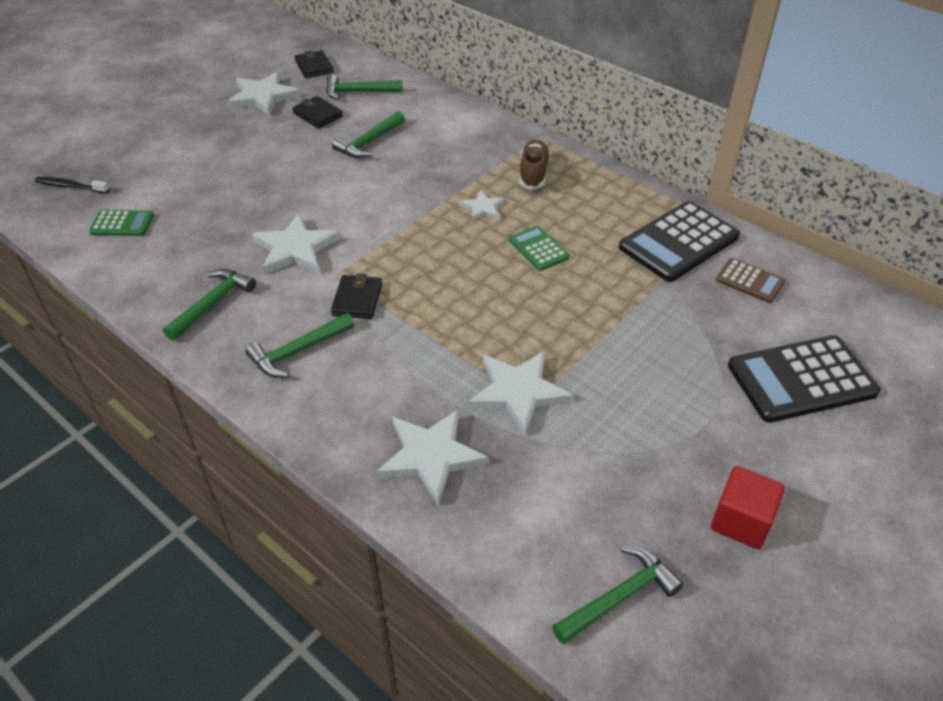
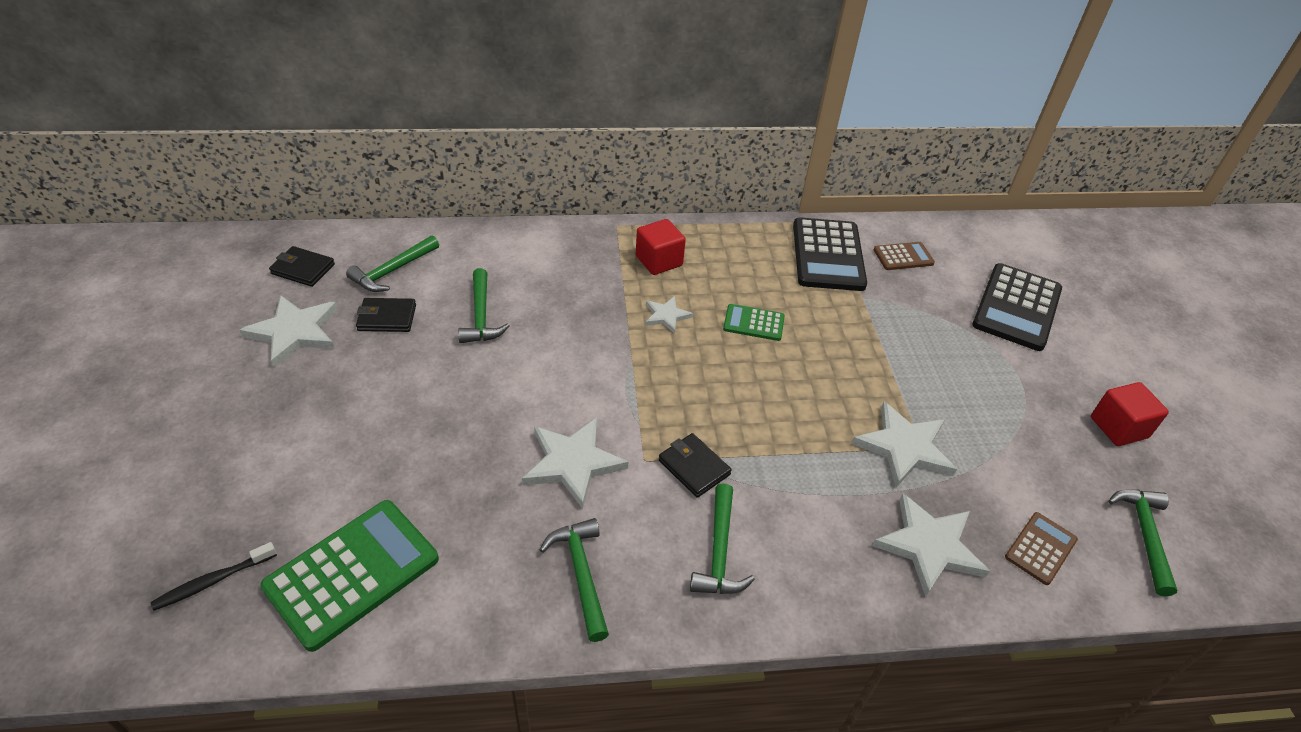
camera: 50 degrees left, 0 degrees up
(122, 224) = (352, 573): green calculator -> green calculator, size x1.91
(512, 527) = (1040, 548): none -> brown calculator
(533, 174) = (659, 261): brown shoe -> red cube

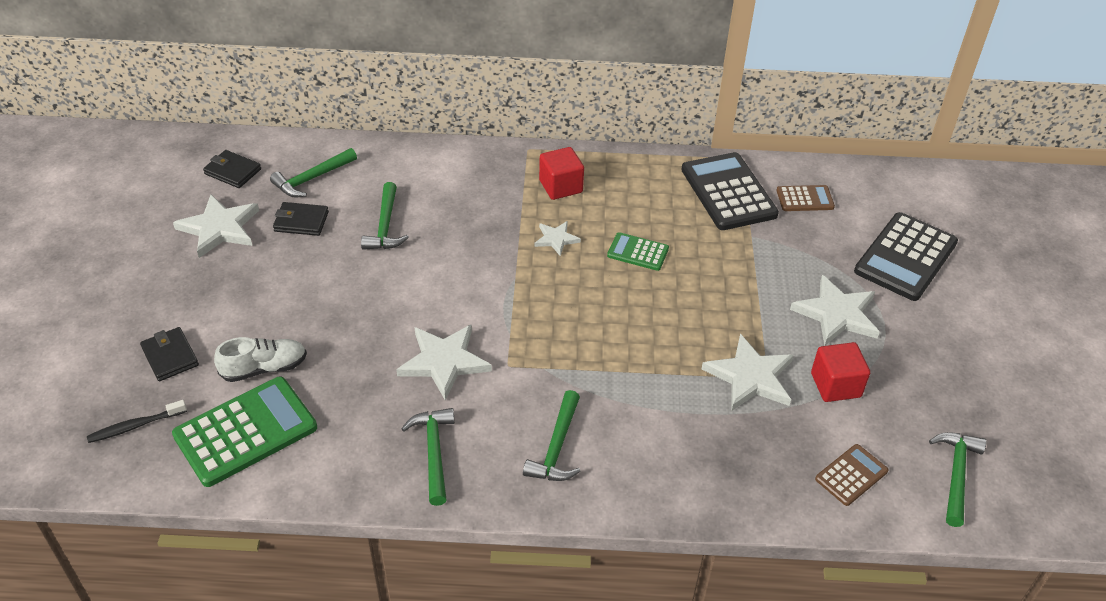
camera: 10 degrees right, 0 degrees up
(365, 491) = (264, 368): none -> white shoe
(694, 467) = (550, 376): black wallet -> black wallet (170, 356)
(827, 255) = (728, 192): black calculator -> black calculator turned 150 degrees clockwise
(929, 546) = (747, 462): white star -> white star (837, 314)
(1118, 427) = (968, 378): red cube -> red cube (835, 385)

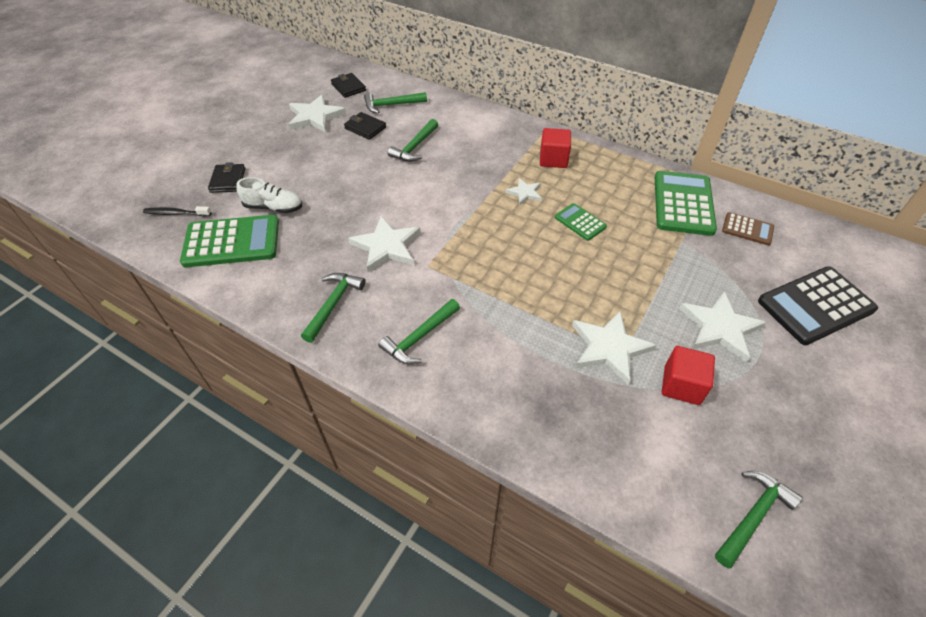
camera: 30 degrees right, 5 degrees up
(728, 192) = (683, 203): black calculator -> green calculator
(851, 475) = (647, 468): brown calculator -> none

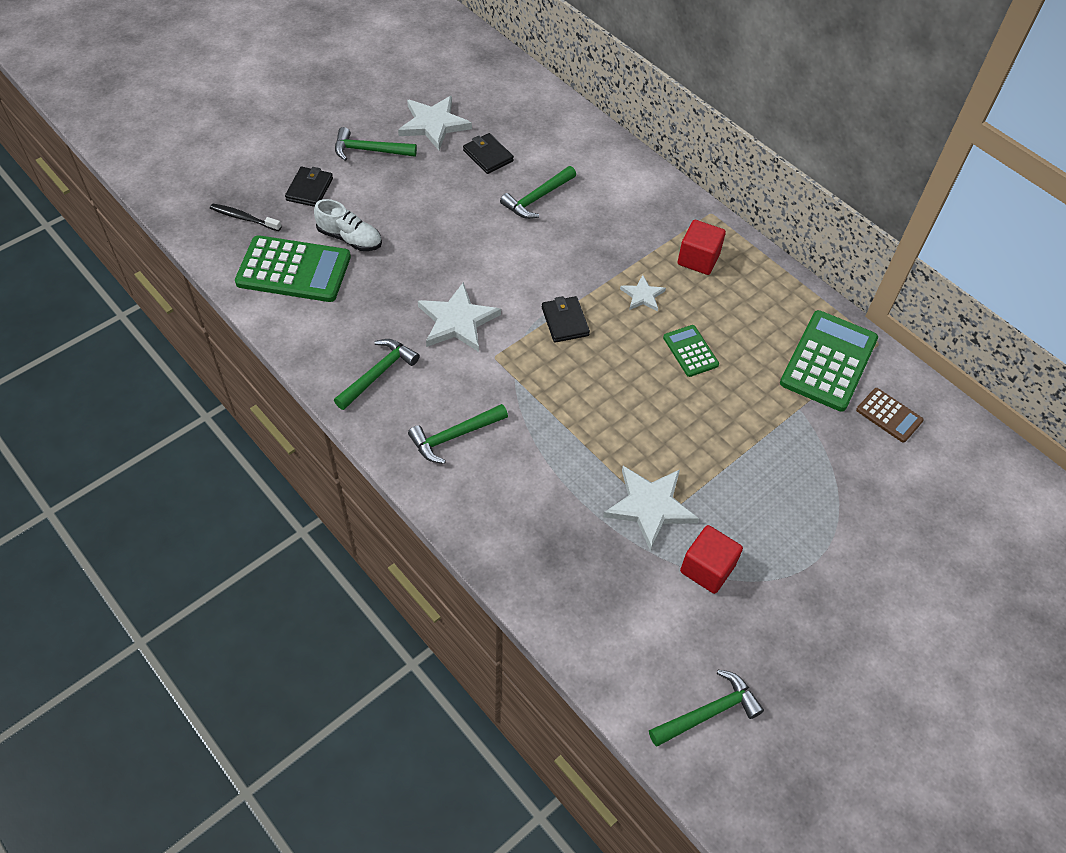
camera: 15 degrees right, 5 degrees up
(348, 87) = (488, 89): black wallet -> black wallet (565, 321)
(391, 105) = (531, 130): green hammer -> green hammer (369, 150)
(720, 328) = (785, 521): white star -> none
(815, 305) = (912, 529): black calculator -> none

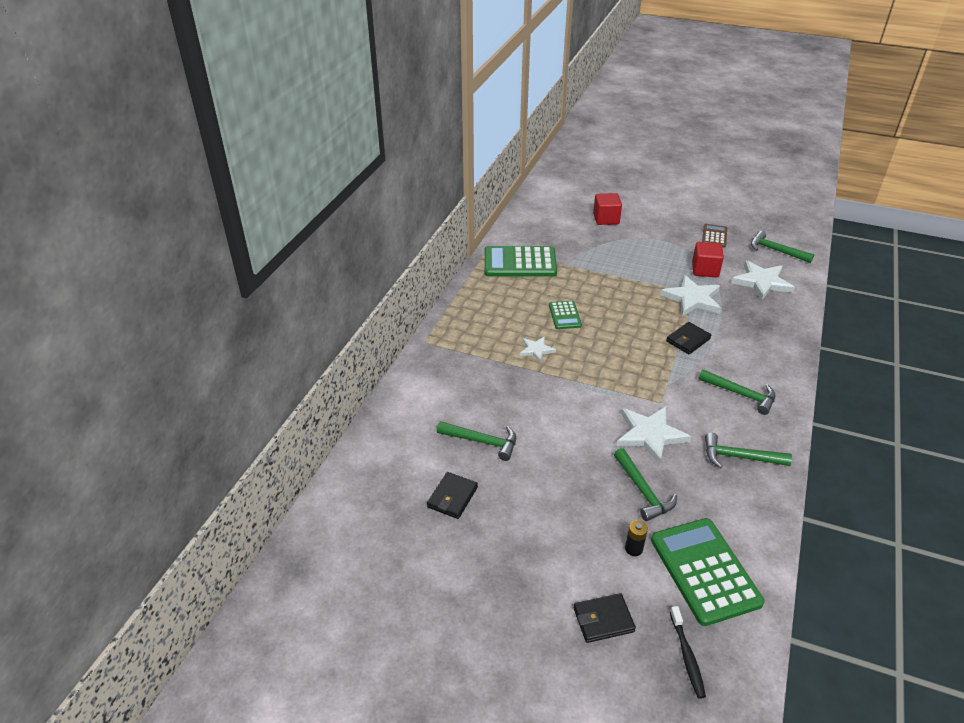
camera: 115 degrees left, 15 degrees down
(350, 238) = (633, 549): white shoe -> black battery
(369, 150) = (511, 598): green hammer -> green hammer (643, 491)
(434, 124) = (435, 561): white star -> white star (762, 282)
(565, 321) = (595, 379): black wallet -> black wallet (688, 340)
(690, 351) = (564, 315): green calculator -> green calculator turned 45 degrees counterclockwise
(698, 259) = (478, 335): red cube -> red cube (606, 219)
(889, 415) = (540, 236): brown calculator -> brown calculator (714, 236)

